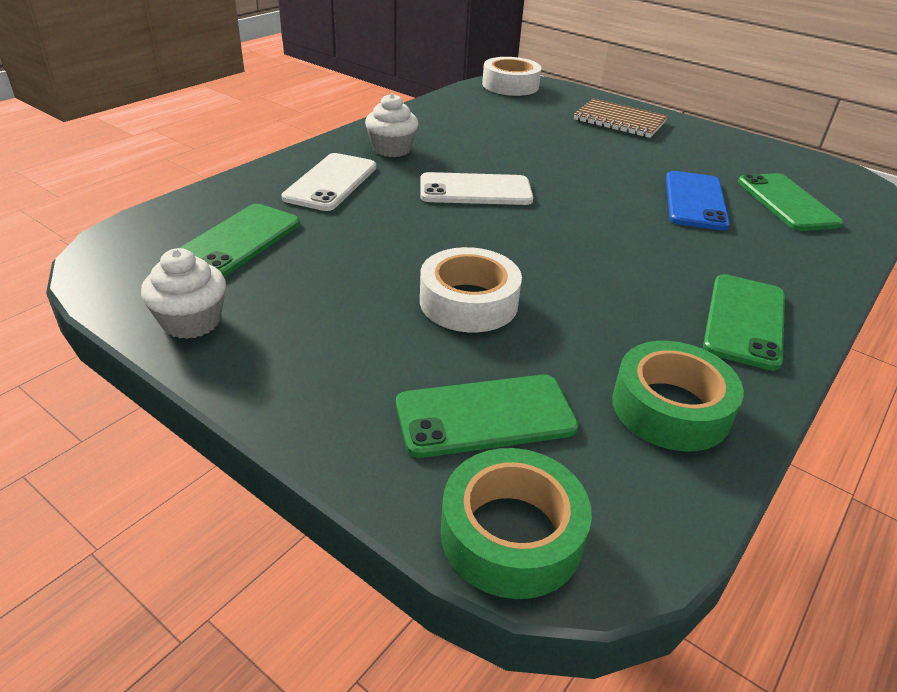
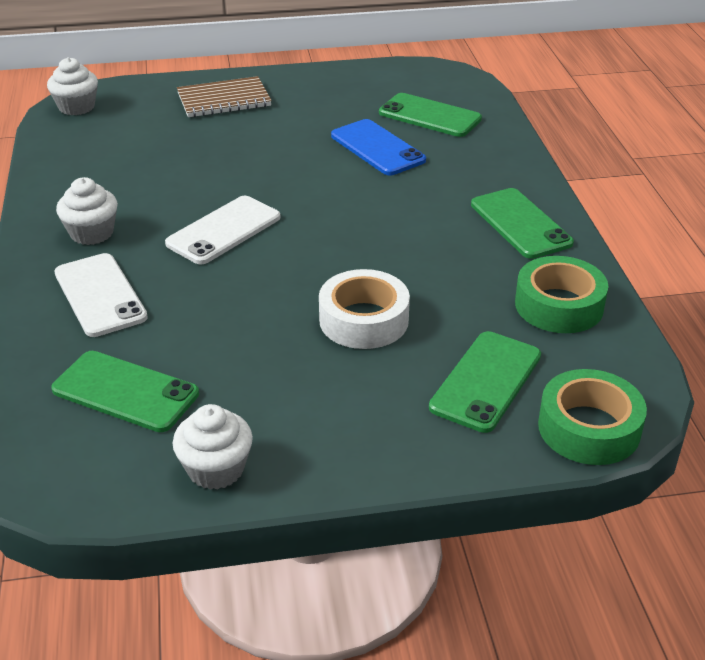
camera: 45 degrees left, 0 degrees up
(239, 241) = (125, 392): green phone -> green phone turned 45 degrees counterclockwise
(510, 85) = (76, 107): white tape -> white cupcake

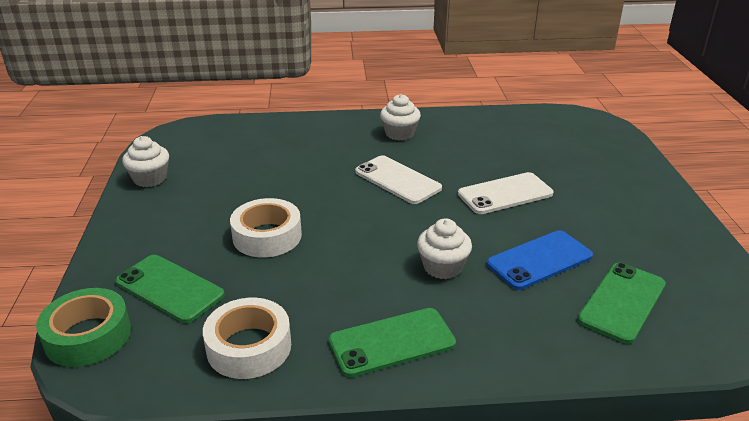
camera: 95 degrees right, 5 degrees down
(76, 107) = (579, 119): white cupcake -> white cupcake (442, 267)
(100, 295) = (328, 139): white phone -> white phone (505, 194)
(125, 392) = (231, 151): green phone -> none
(224, 100) = (615, 179): brown notebook -> none
(559, 305) = (249, 347): green tape -> white tape

